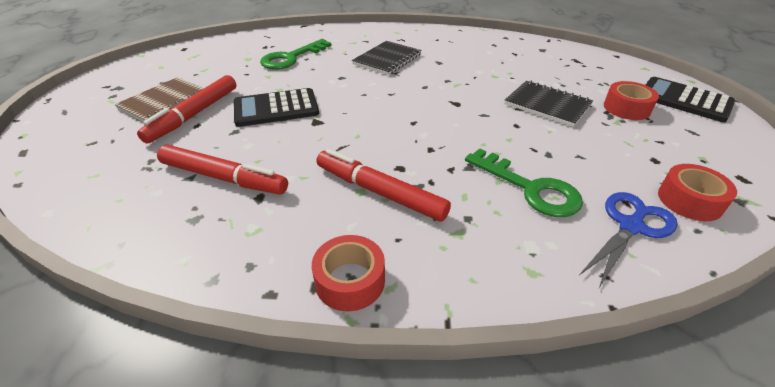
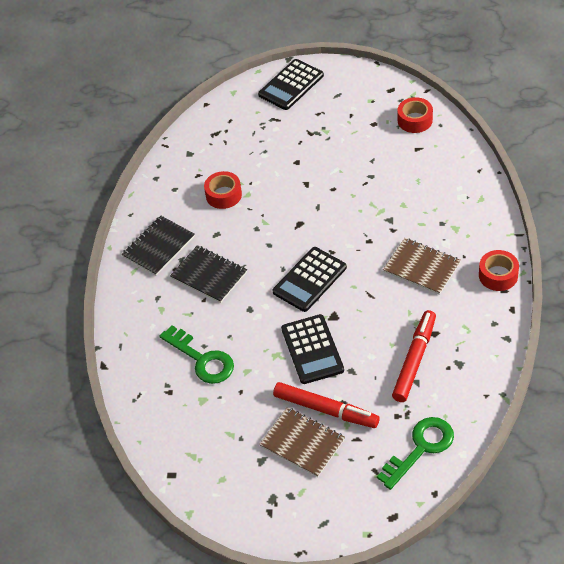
camera: 85 degrees left, 10 degrees up
(372, 108) = (309, 280): none -> black calculator
(379, 192) = (421, 267): red marker -> brown notebook
(529, 188) = (410, 191): green key -> green key (420, 448)
(547, 105) = (301, 166): black notebook -> black notebook (159, 247)
(626, 108) = (305, 121): red tape -> red tape (223, 195)
(631, 226) = (440, 151): blue scissors -> none

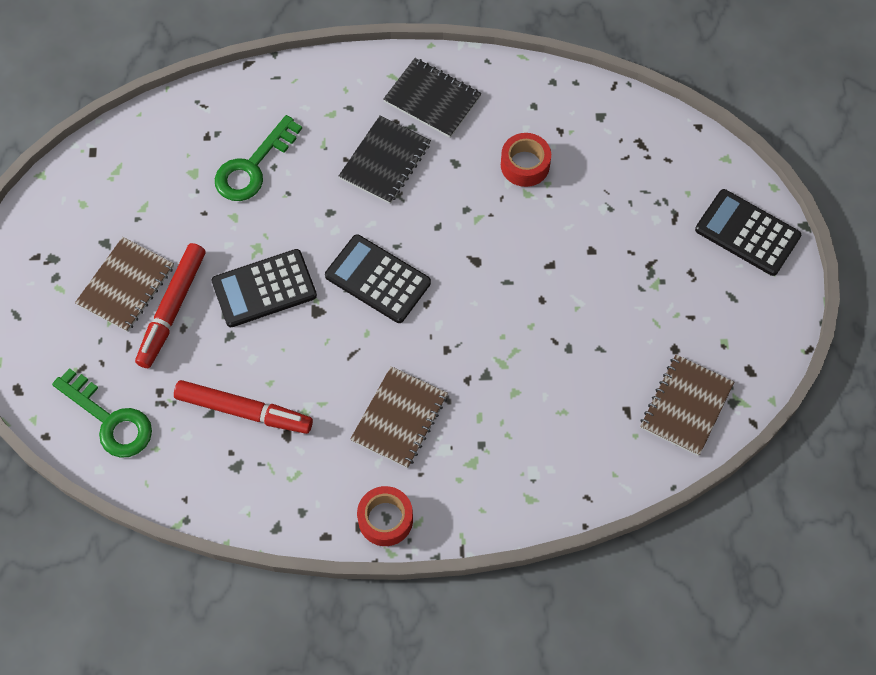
camera: 80 degrees right, 15 degrees up
(415, 120) = (686, 406): red tape -> brown notebook

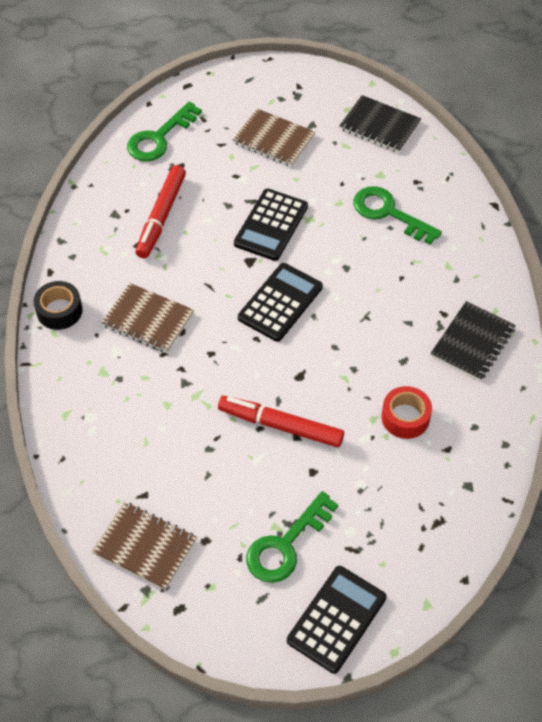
camera: 90 degrees right, 10 degrees down
(172, 309) = (252, 168): red marker -> red marker (280, 425)
(264, 289) = (271, 225): black calculator -> black calculator turned 135 degrees counterclockwise
(385, 161) = (401, 306): black notebook -> black notebook (380, 125)
(385, 519) = (59, 311): red tape -> black tape
(674, 275) = (286, 545): none -> green key

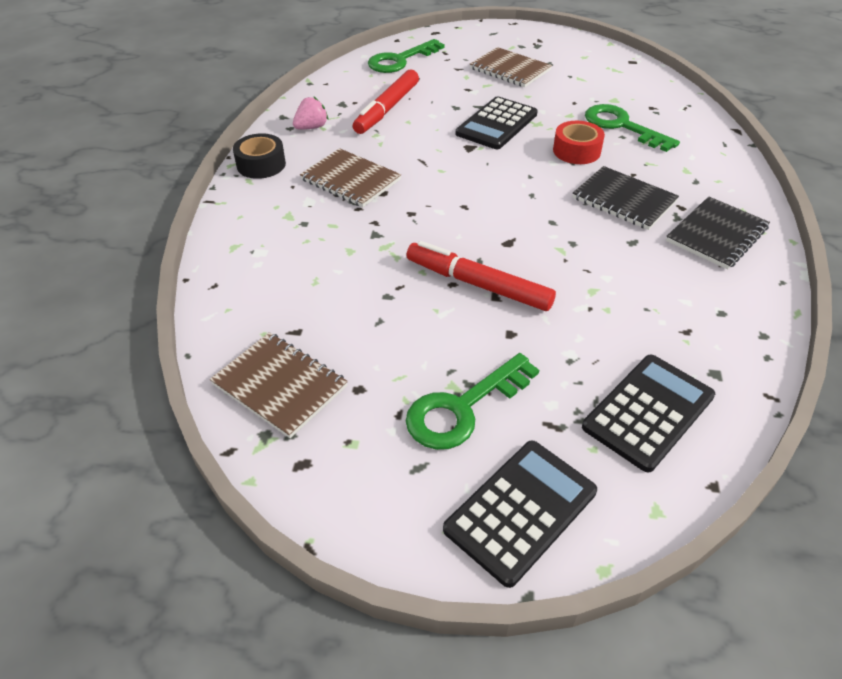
camera: 10 degrees right, 10 degrees down
(93, 253) = (311, 127): none -> pink strawberry
(280, 302) = (496, 181): black calculator -> black calculator (648, 411)
(380, 125) = (616, 69): black notebook -> black notebook (624, 200)
(405, 417) = (633, 294): red tape -> red tape (576, 151)

